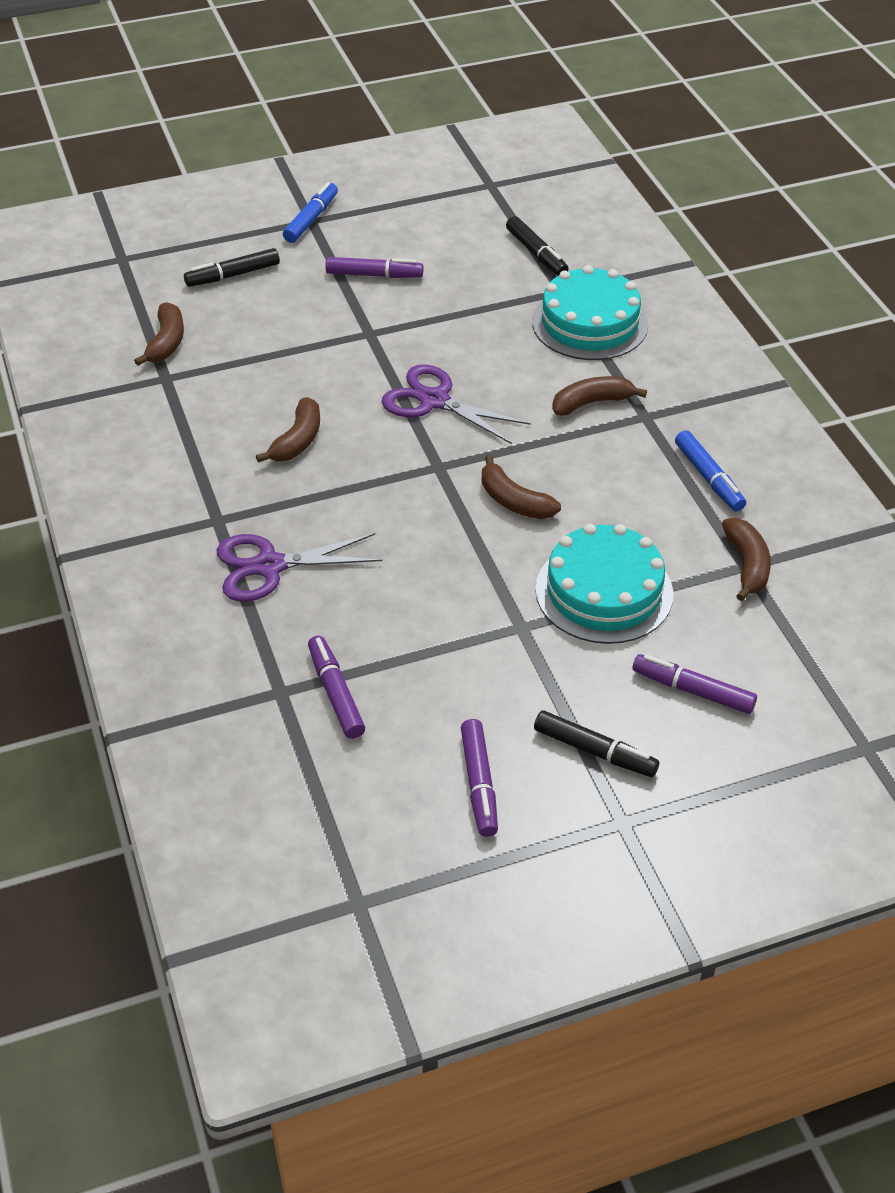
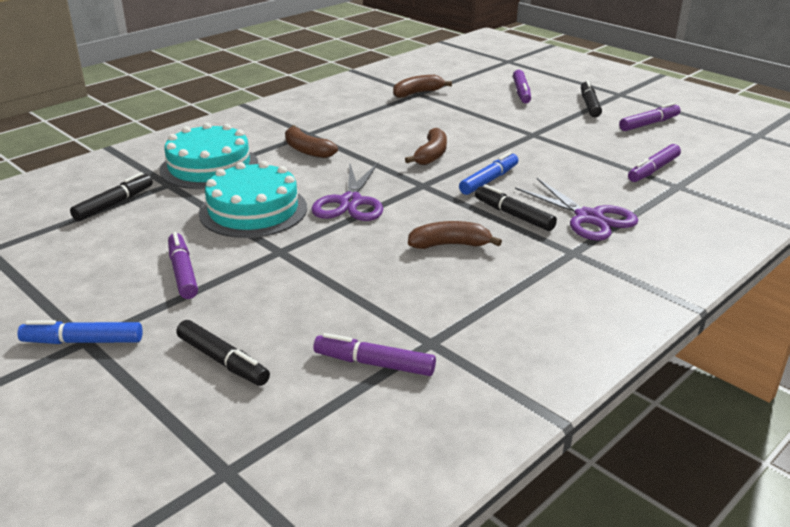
camera: 115 degrees left, 15 degrees down
(166, 342) = (374, 363): brown banana -> purple marker
(319, 509) = (513, 215): none -> black marker
(604, 591) = (479, 120): turquoise cake -> turquoise cake (253, 210)
(708, 478) = (353, 110): blue marker -> blue marker (489, 180)

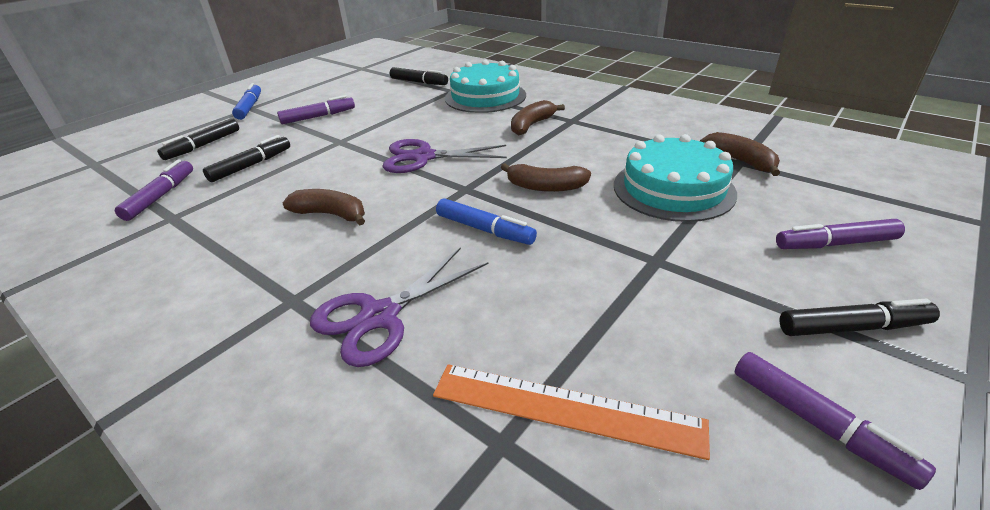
camera: 85 degrees right, 5 degrees up
(253, 210) = (408, 123): turquoise cake -> turquoise cake (673, 189)
(450, 245) = (331, 214): brown banana -> brown banana turned 60 degrees counterclockwise
(513, 215) = (392, 252): black marker -> black marker (251, 165)
(653, 170) = (565, 408): purple marker -> orange ruler

